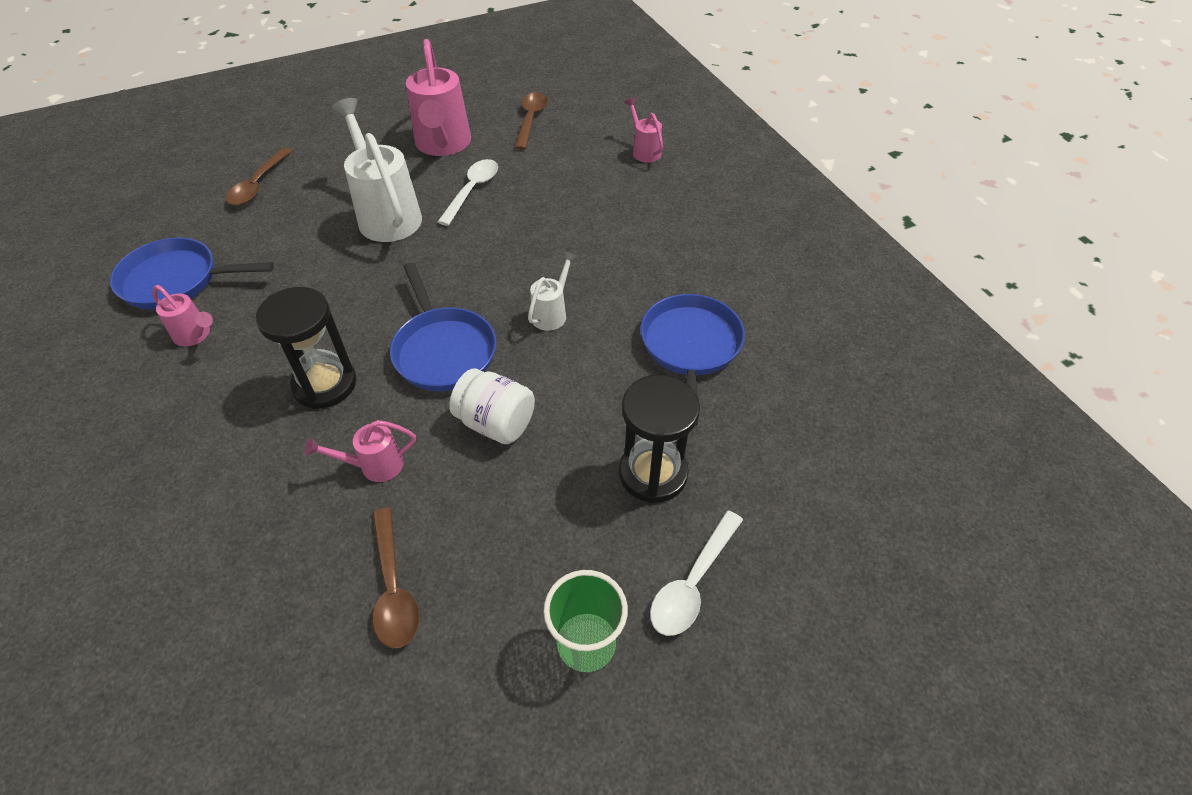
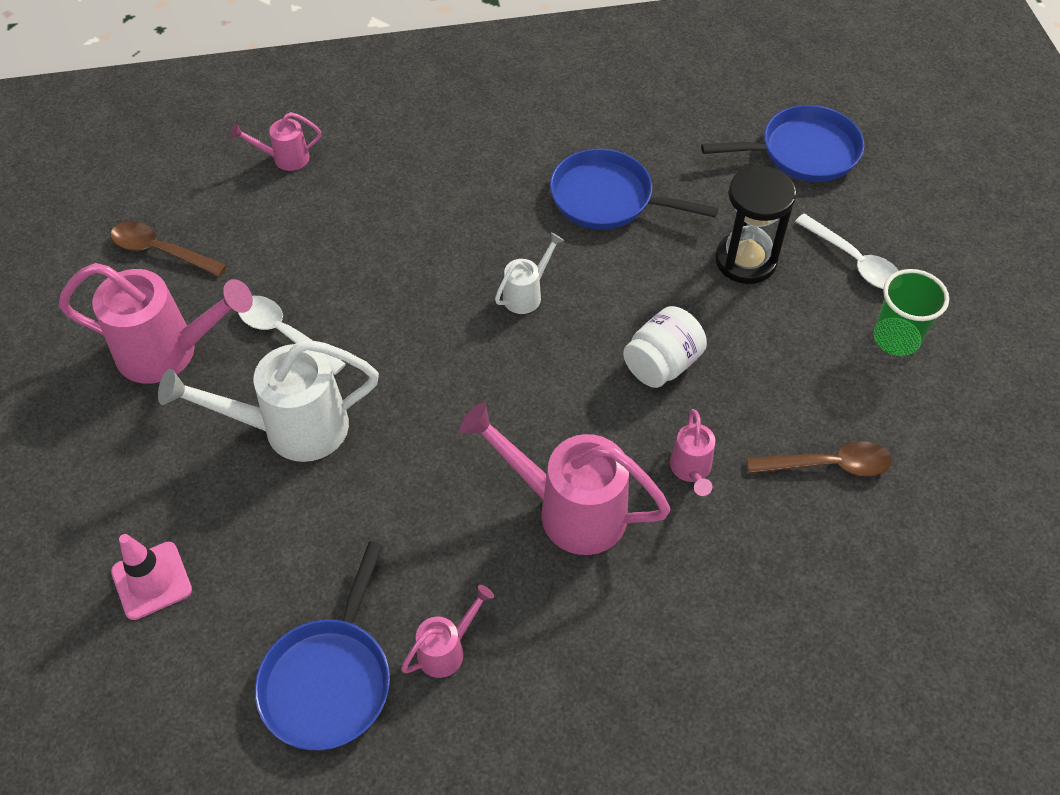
camera: 75 degrees left, 5 degrees up
(258, 184) = (152, 580): brown spoon -> pink traffic cone
(325, 384) = (569, 510): black hourglass -> pink watering can
(443, 350) = (551, 395): blue pan -> blue pan (803, 152)
(551, 313) = (526, 294): white watering can -> white watering can turned 90 degrees clockwise

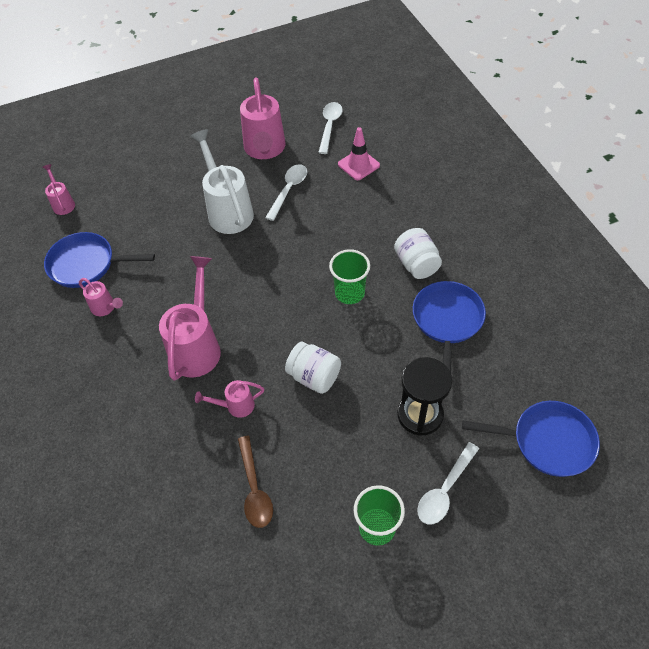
camera: 80 degrees right, 0 degrees up
(152, 580) = (133, 184): pink traffic cone -> pink traffic cone (358, 165)
(161, 251) = (329, 126): brown spoon -> white spoon
(285, 158) = (416, 155): pink watering can -> pink watering can (63, 203)
(500, 207) = (416, 264): none -> white jar
(526, 294) = (349, 293): white watering can -> green cup
(803, 152) = (547, 441): blue pan -> blue pan turned 60 degrees counterclockwise

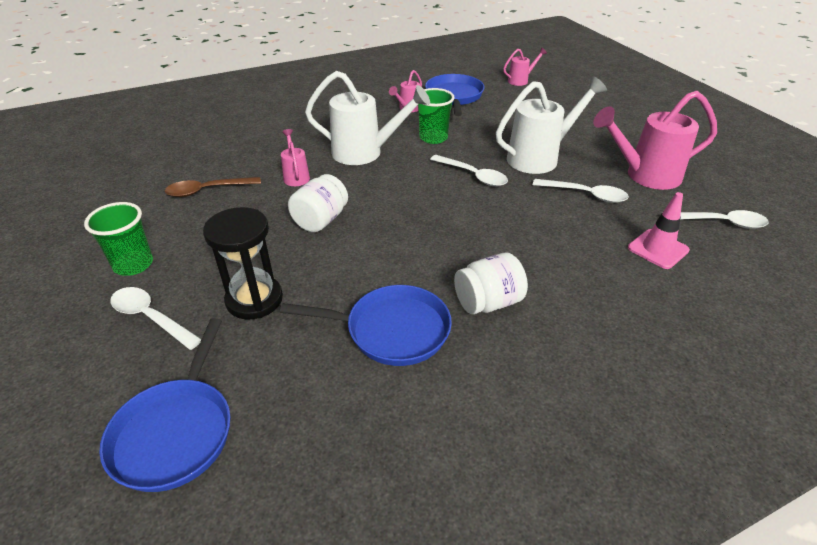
camera: 85 degrees right, 15 degrees down
(197, 346) = (365, 153): pink watering can -> white watering can
(252, 260) = (473, 176): none -> white spoon
(349, 293) = (434, 243): green cup -> green cup (433, 138)

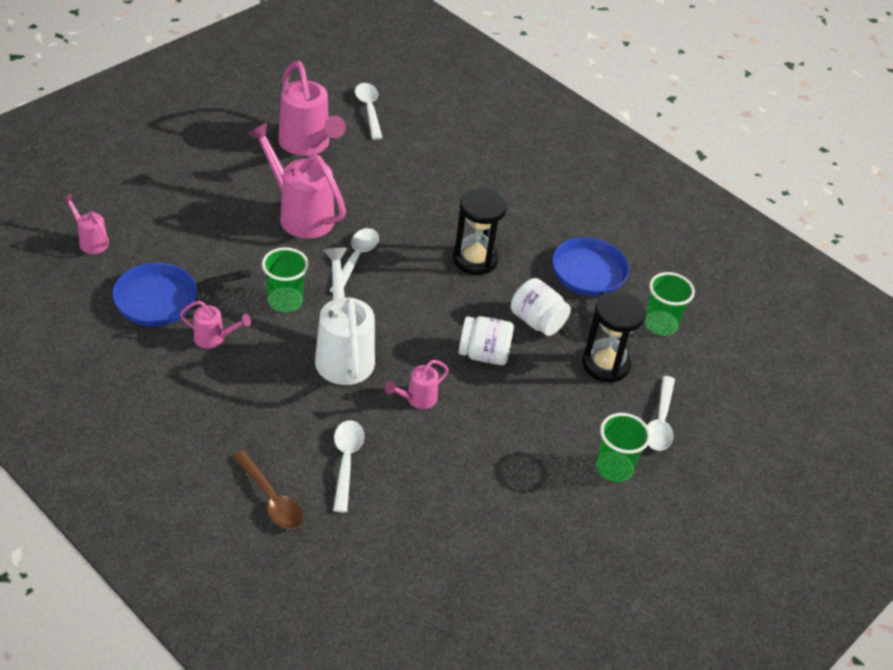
camera: 115 degrees left, 5 degrees up
(176, 432) = (732, 360): blue pan -> none
(207, 190) = (478, 467): brown spoon -> brown spoon (271, 498)
(280, 373) = (660, 324): none -> green cup
(451, 244) = (475, 259): none -> black hourglass
(488, 302) = (533, 231): white jar -> white jar (537, 321)
(539, 158) = (300, 214): white watering can -> pink watering can
(585, 195) = (358, 182): white spoon -> white spoon (346, 462)
(658, 249) = (422, 144): pink traffic cone -> none

